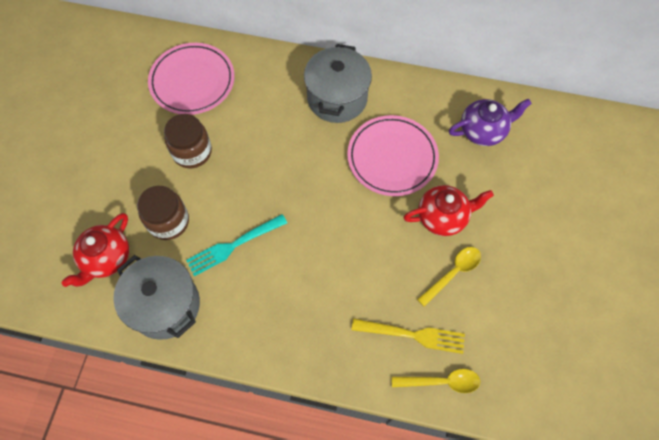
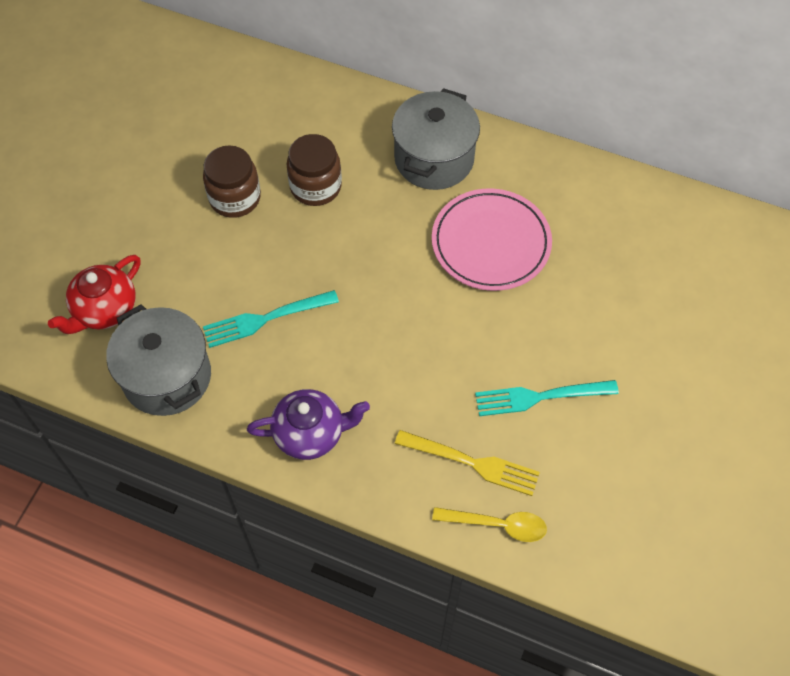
camera: 10 degrees right, 5 degrees down
(168, 221) = (189, 278): brown jar -> brown jar (315, 186)
(192, 81) = (251, 111): pink plate -> none
(442, 217) = (542, 326): red teapot -> none
(453, 273) = (540, 397): yellow spoon -> turquoise fork
(483, 131) = (618, 227): purple teapot -> purple teapot (310, 433)

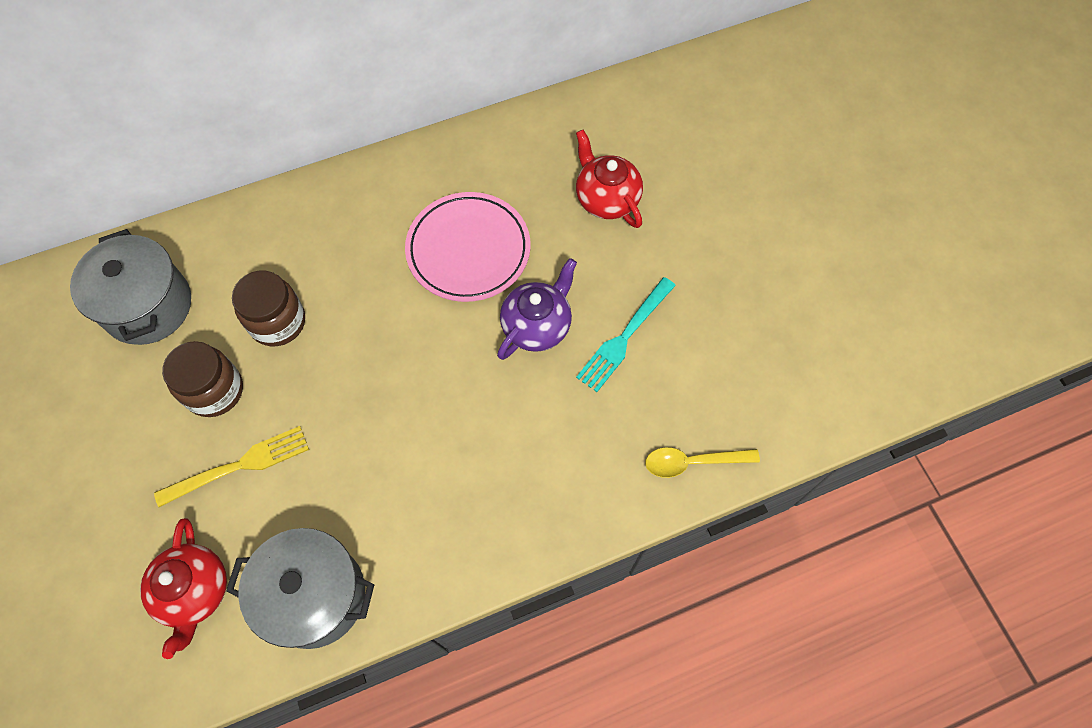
camera: 45 degrees left, 5 degrees up
(266, 319) = (350, 468): turquoise fork -> none
(310, 433) = (485, 527): purple teapot -> purple teapot (537, 325)
(434, 159) = (354, 219): grey pot -> grey pot (148, 306)
(472, 463) = (628, 433): yellow fork -> yellow fork (239, 466)
(497, 525) = (692, 462): yellow spoon -> yellow spoon turned 150 degrees counterclockwise
(632, 289) = (606, 199): none -> red teapot

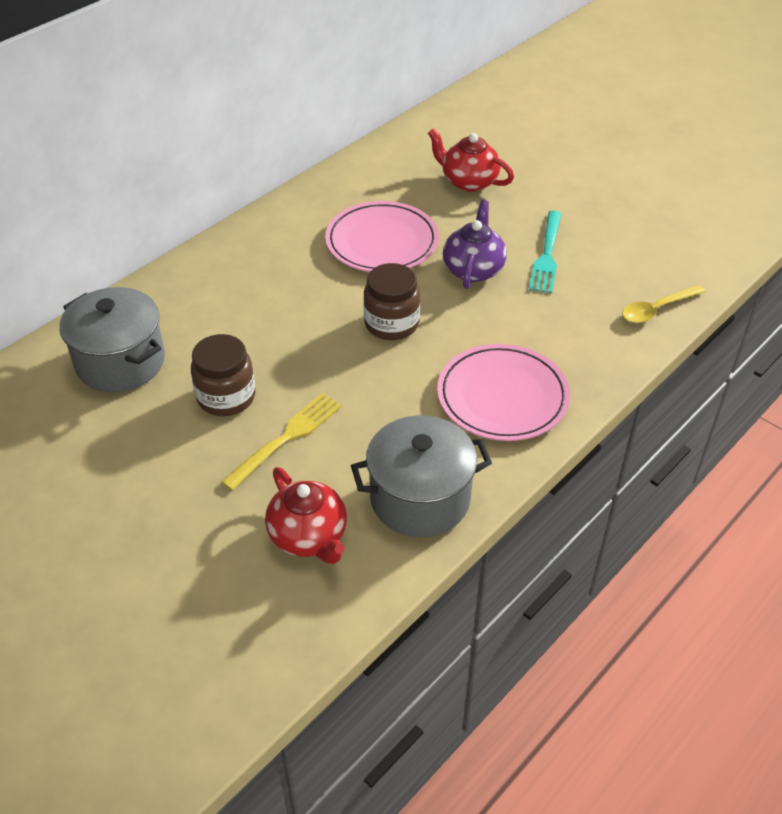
camera: 25 degrees left, 20 degrees down
(277, 322) = (251, 335): brown jar -> brown jar (391, 324)
(464, 507) = (502, 397): none -> pink plate

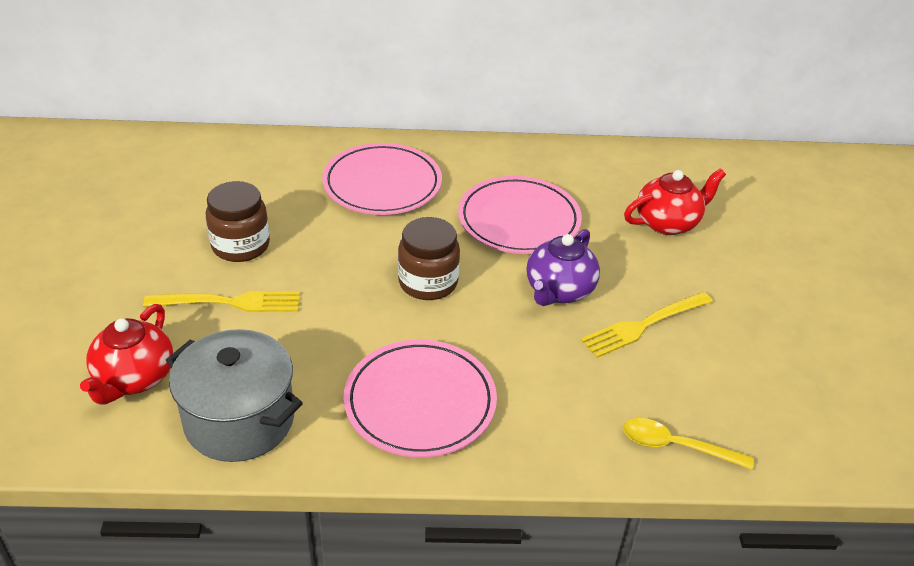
camera: 45 degrees right, 5 degrees down
(120, 362) = (221, 176): grey pot -> none
(253, 282) = (382, 184): none -> pink plate
(468, 182) = (668, 223): red teapot -> red teapot turned 75 degrees clockwise
(473, 269) = (559, 290): purple teapot -> purple teapot turned 150 degrees clockwise
(547, 255) = (644, 325): turquoise fork -> yellow fork

